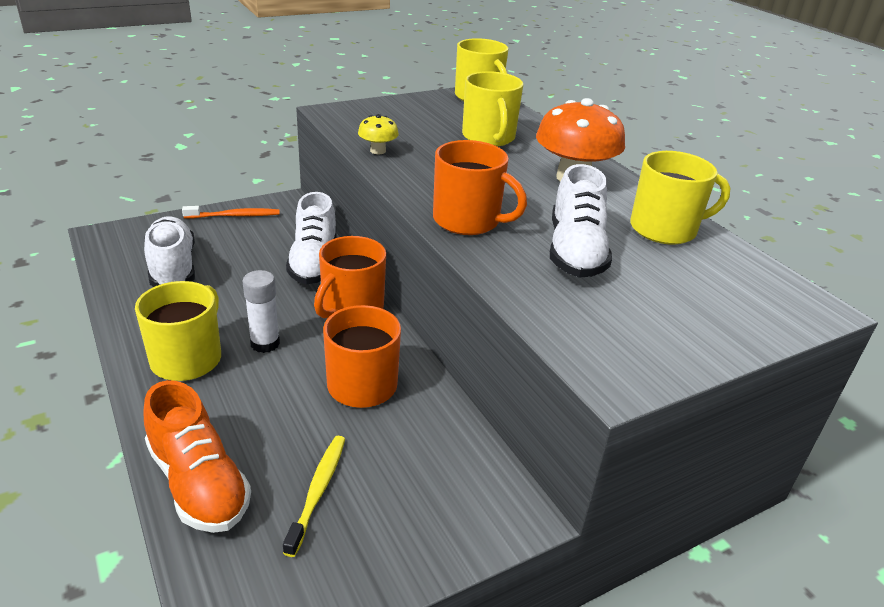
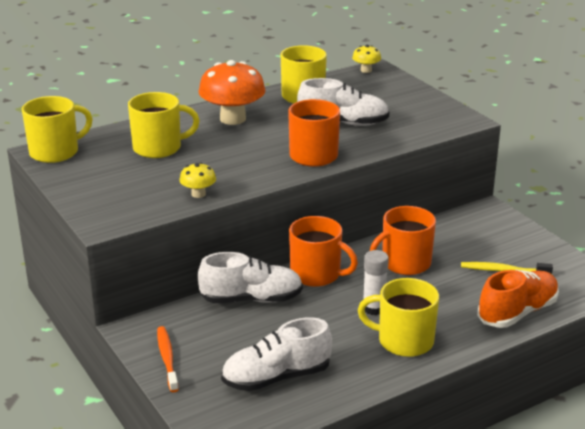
camera: 90 degrees left, 5 degrees down
(801, 295) = (366, 70): none -> yellow mushroom

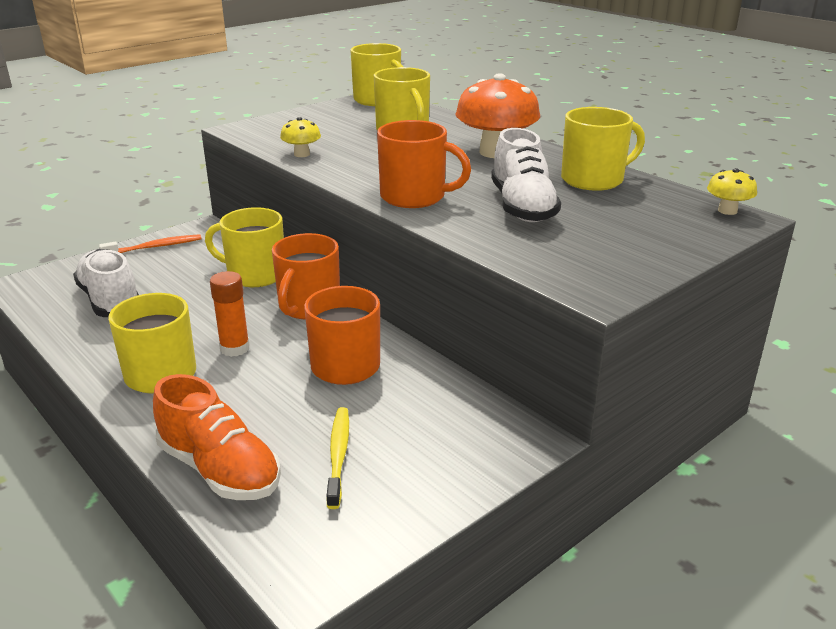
camera: 80 degrees right, 0 degrees up
(251, 299) = (254, 275): white shoe -> yellow mug
(374, 308) = (235, 348): white glue stick -> orange glue stick

